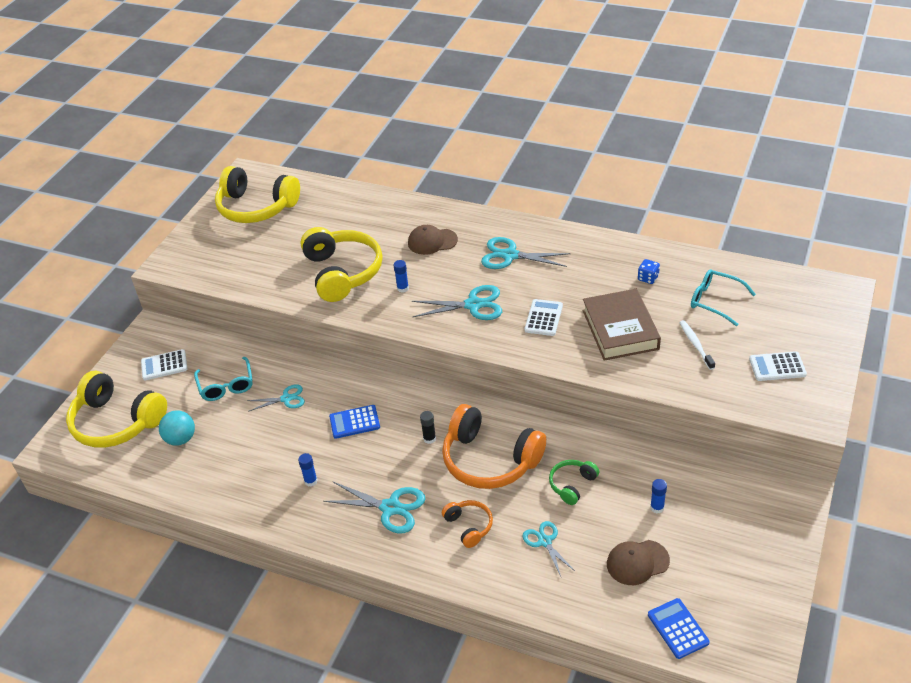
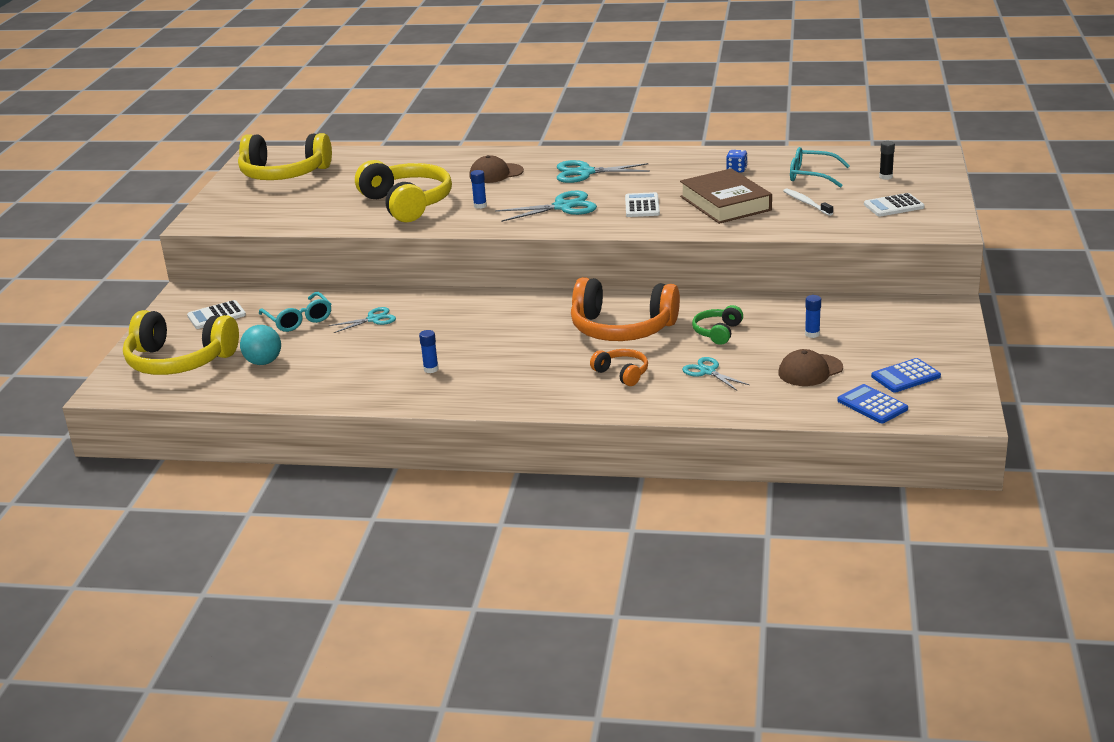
camera: 15 degrees left, 15 degrees down
(354, 422) = (460, 324): blue calculator -> blue calculator (905, 376)
(390, 508) = (530, 374): turquoise scissors -> none
(429, 439) = (549, 324): black glue stick -> black glue stick (886, 177)

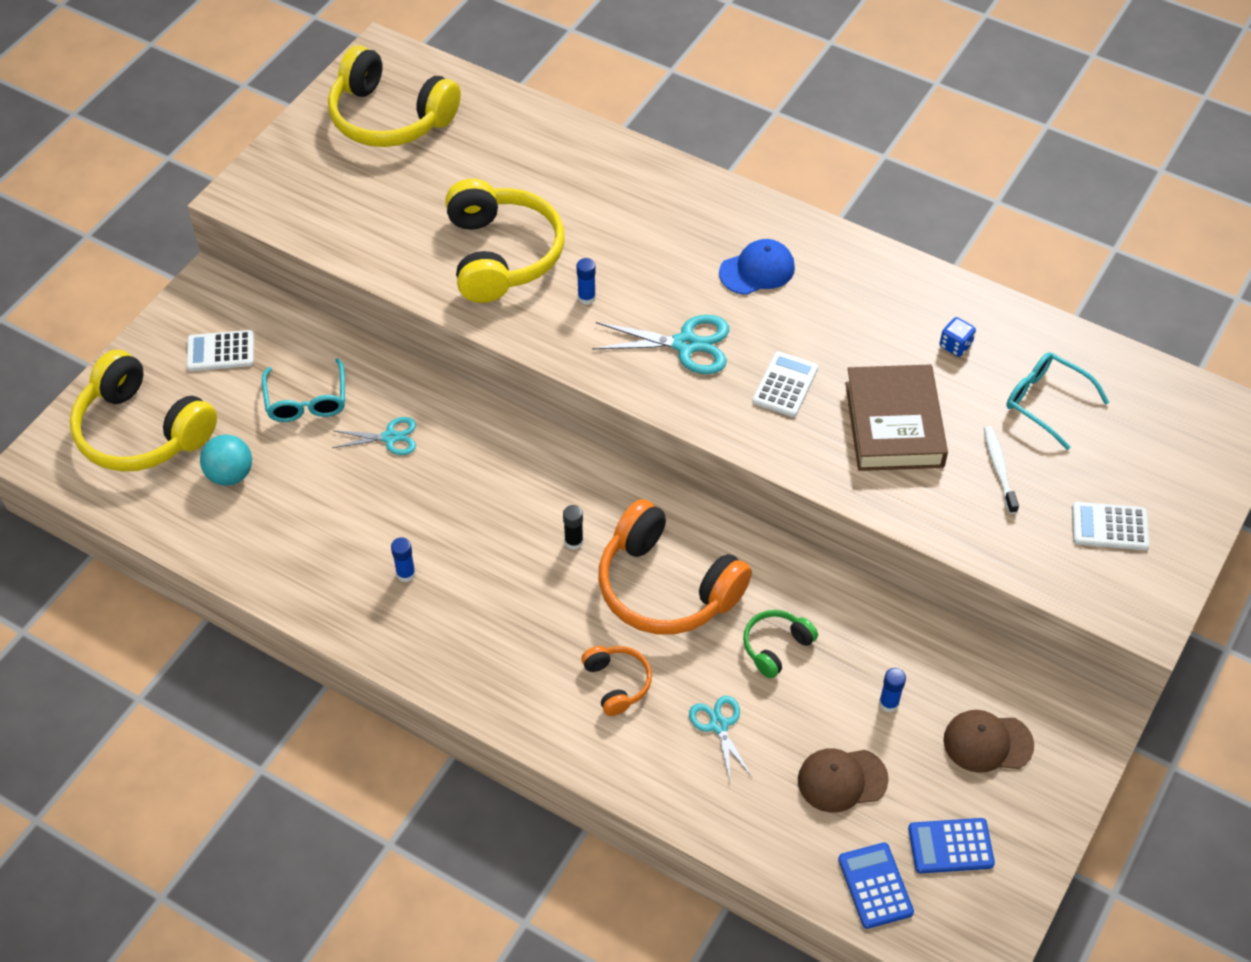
camera: 20 degrees right, 25 degrees up
(496, 173) = (645, 225): brown cap -> brown cap (987, 743)
(585, 173) = (757, 270): turquoise scissors -> blue cap
(886, 177) = (1143, 448): black glue stick -> black glue stick (574, 541)

